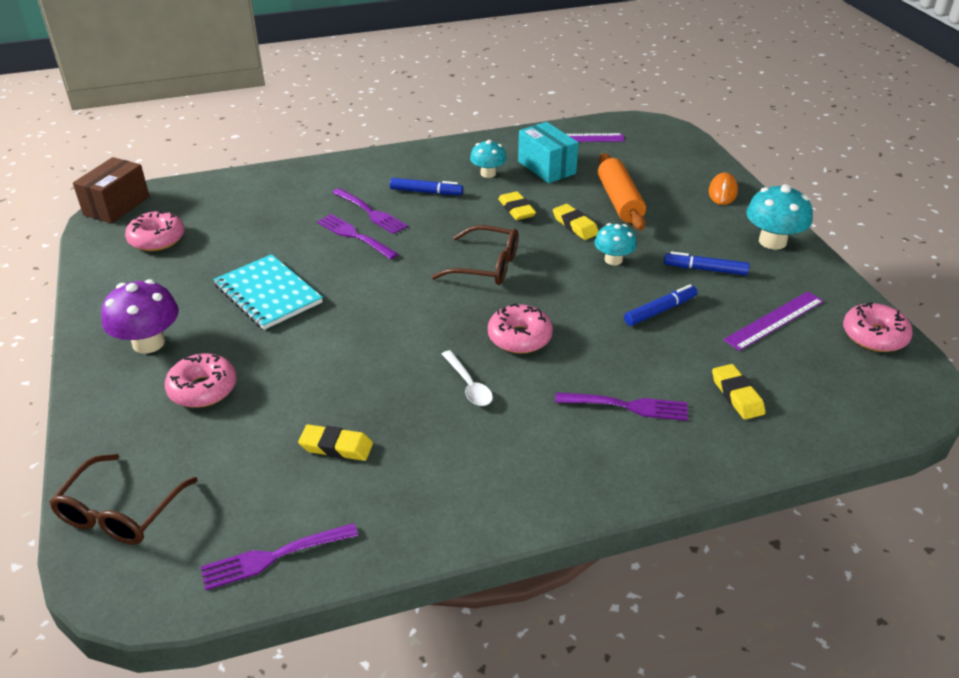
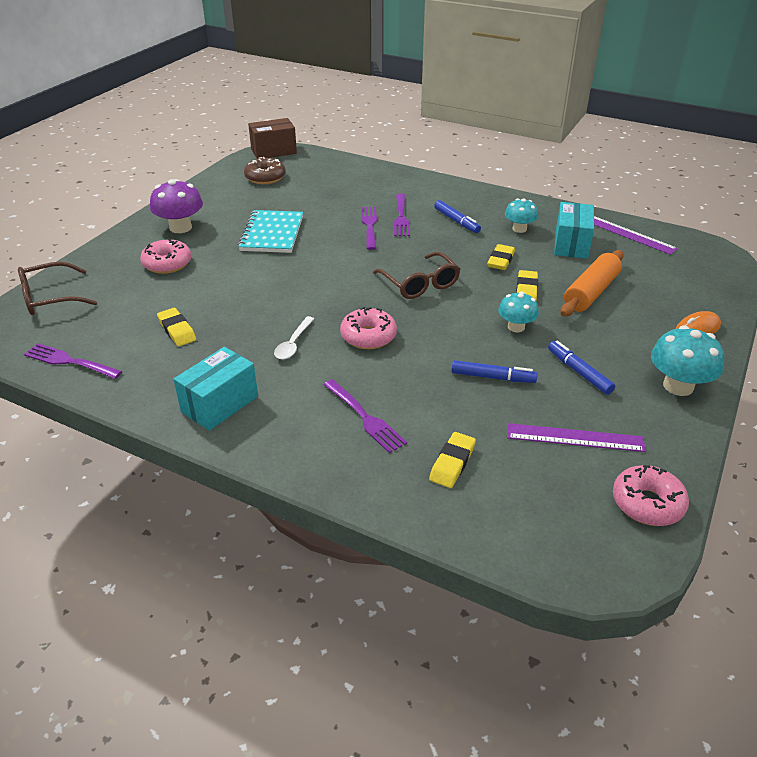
camera: 45 degrees right, 0 degrees up
(157, 239) = (265, 177): pink donut -> brown donut
(497, 482) = (220, 404): none -> turquoise box

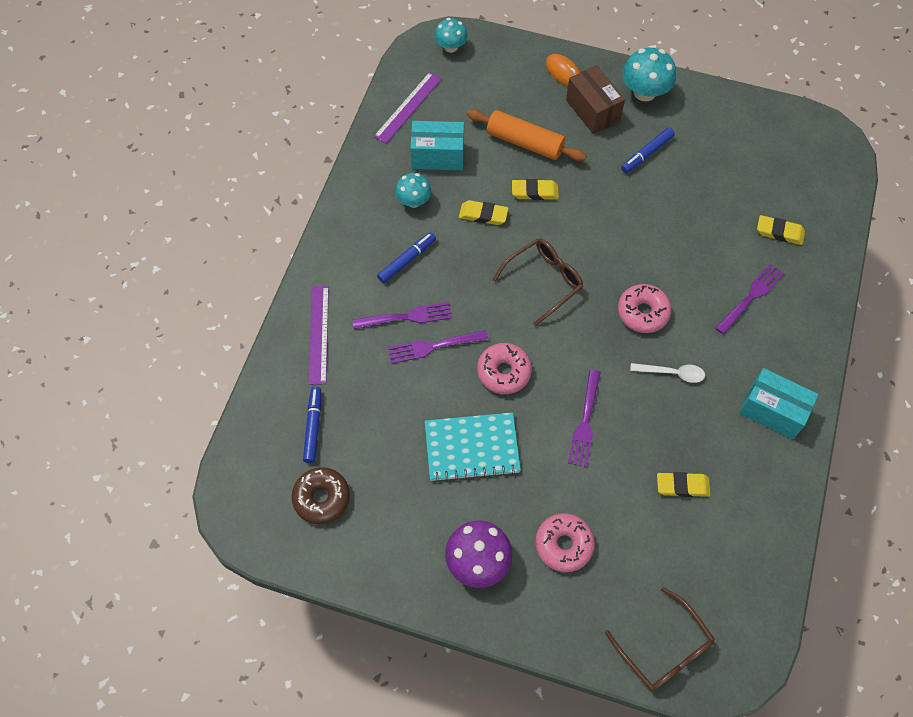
camera: 100 degrees left, 25 degrees up
(70, 361) = (760, 569): purple fork -> purple fork (585, 421)
(177, 330) = (682, 486): yellow eraser -> yellow eraser turned 45 degrees clockwise
(273, 151) = (233, 511): brown box -> brown box (592, 110)
(493, 377) = (672, 212): blue marker -> blue marker (313, 427)
(516, 327) = (596, 198): turquoise mushroom -> turquoise mushroom (451, 47)
(575, 438) = (726, 158): purple ruler -> purple ruler (318, 334)
(647, 503) = (775, 120): pink donut -> pink donut (504, 372)

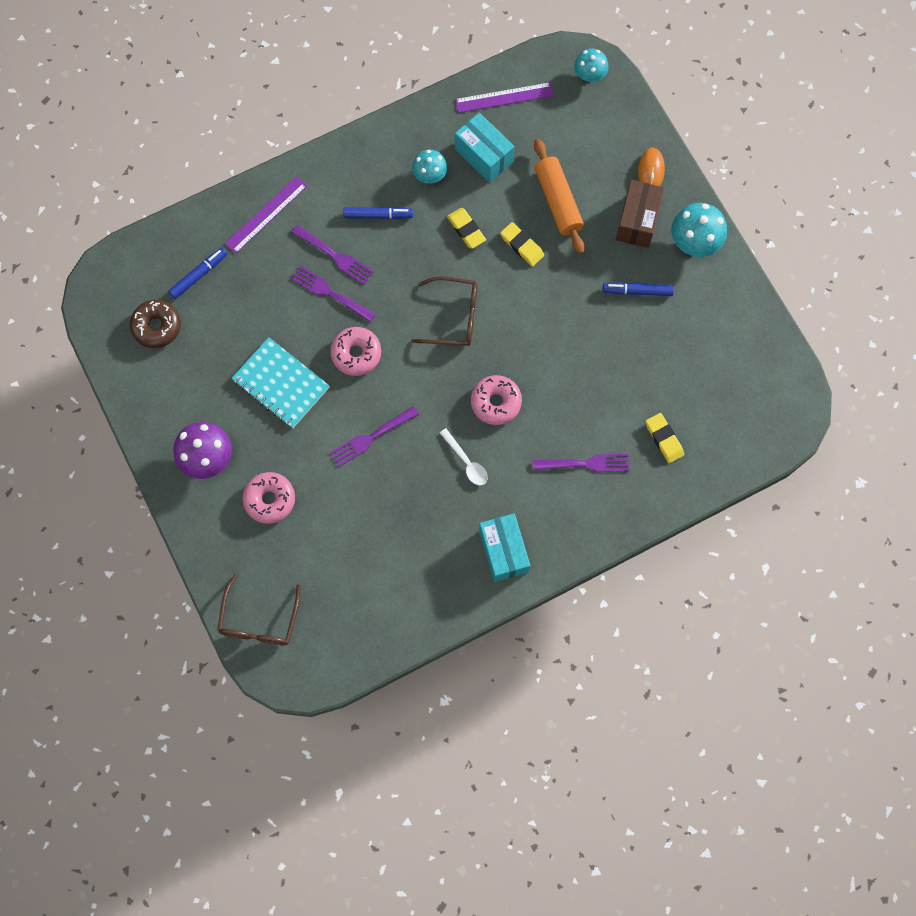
camera: 45 degrees right, 10 degrees up
(682, 486) = (385, 538): yellow eraser -> none

